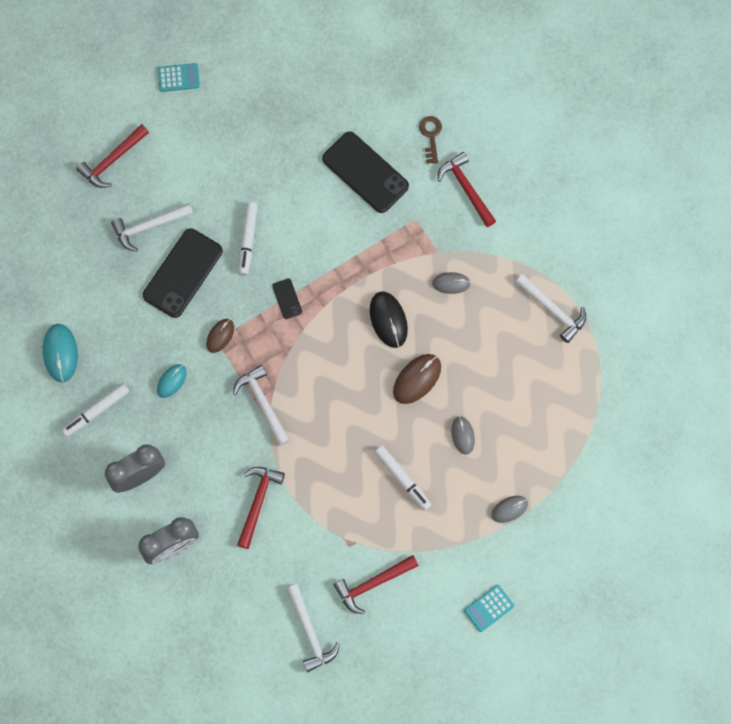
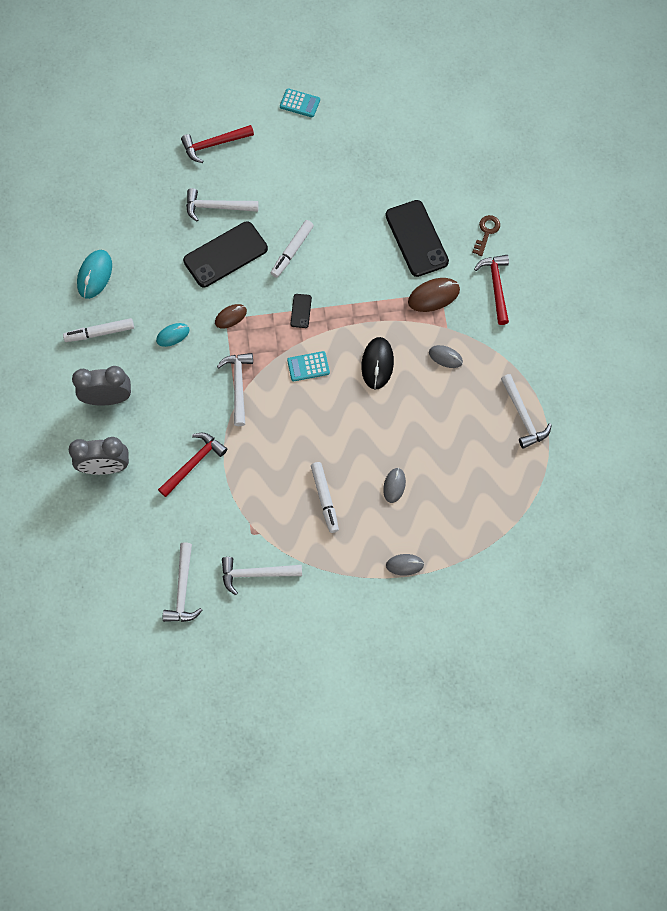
camera: 25 degrees right, 5 degrees down
(373, 584) = (256, 574): red hammer -> white hammer
(417, 379) = (377, 422): brown mouse -> brown mouse (433, 296)
(489, 608) = (345, 640): turquoise calculator -> turquoise calculator (308, 366)

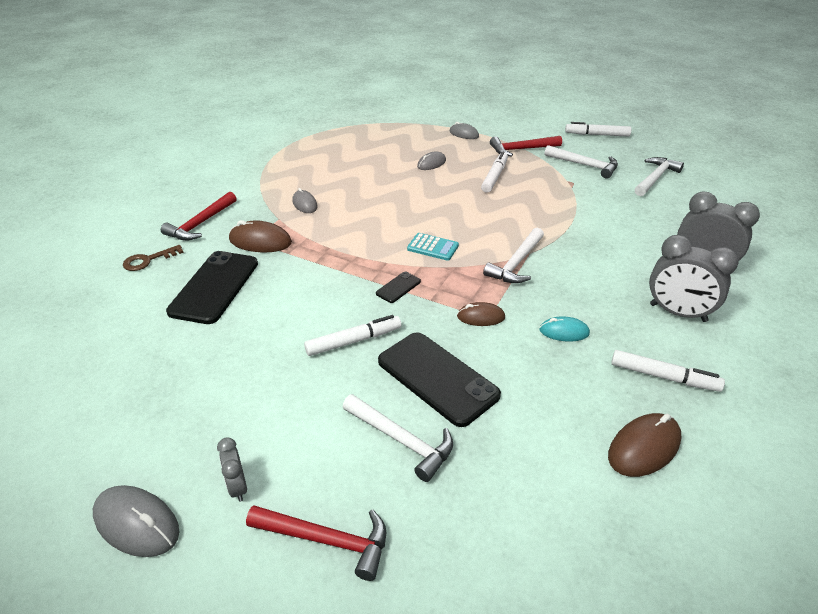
camera: 145 degrees left, 30 degrees down
(95, 275) = (644, 448): turquoise mouse -> brown mouse
(193, 463) = (602, 234): red hammer -> red hammer (521, 149)
(225, 254) = (437, 378): black phone -> black phone turned 45 degrees clockwise
(273, 141) = (237, 487): none -> grey clock
(273, 653) = (597, 135): none -> white marker
(300, 103) = (137, 523): turquoise calculator -> grey mouse
(377, 364) = (367, 223): black mouse -> none
(523, 416) = (292, 157): white hammer -> none

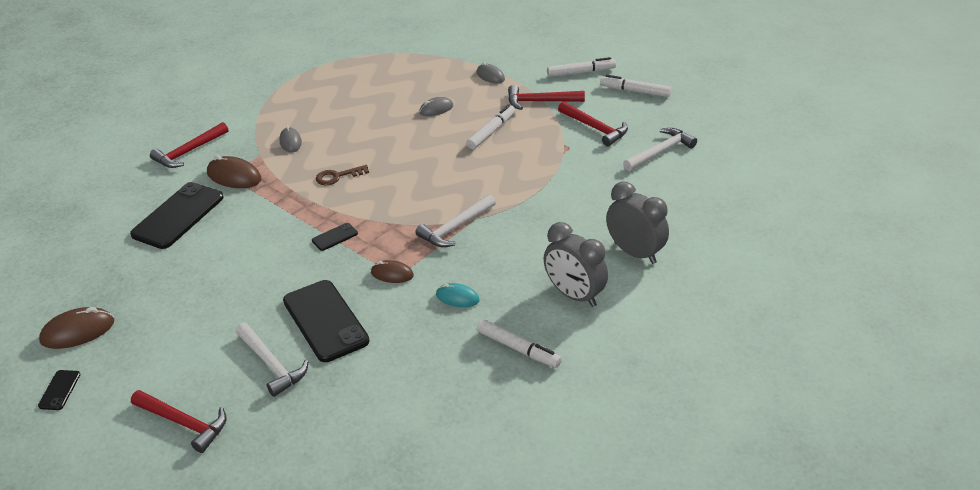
camera: 15 degrees right, 0 degrees up
(137, 523) = (59, 390): grey mouse -> black phone
(148, 260) = (132, 183): brown key -> brown key (338, 176)
(237, 487) = (136, 377): grey clock -> none
(353, 341) = (272, 280): white marker -> white marker (580, 72)
(433, 247) = (387, 202): turquoise calculator -> none
(585, 165) = (595, 128): white hammer -> red hammer
(644, 448) = (460, 401): brown mouse -> brown mouse (78, 331)

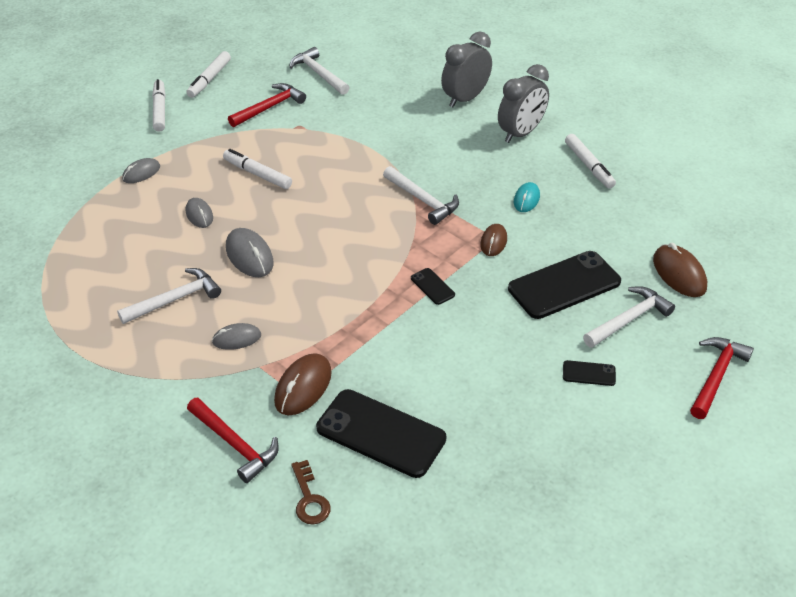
camera: 90 degrees left, 5 degrees up
(59, 390) = (692, 493): black phone -> black phone (589, 373)
(78, 331) = (598, 497): brown mouse -> brown mouse (679, 274)
(337, 110) = (175, 299): none -> white hammer
(338, 176) = (320, 290): brown key -> brown key (309, 498)
(384, 138) = (249, 256): none -> grey mouse
(518, 348) = (589, 166): white marker -> white marker turned 120 degrees clockwise
(540, 102) = (208, 139): red hammer -> none

